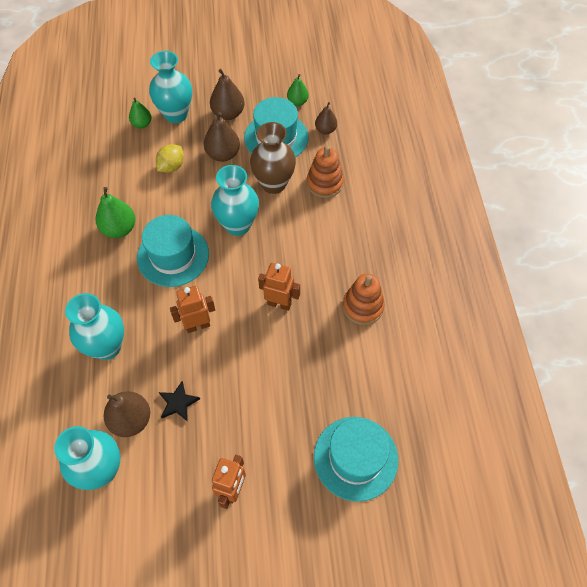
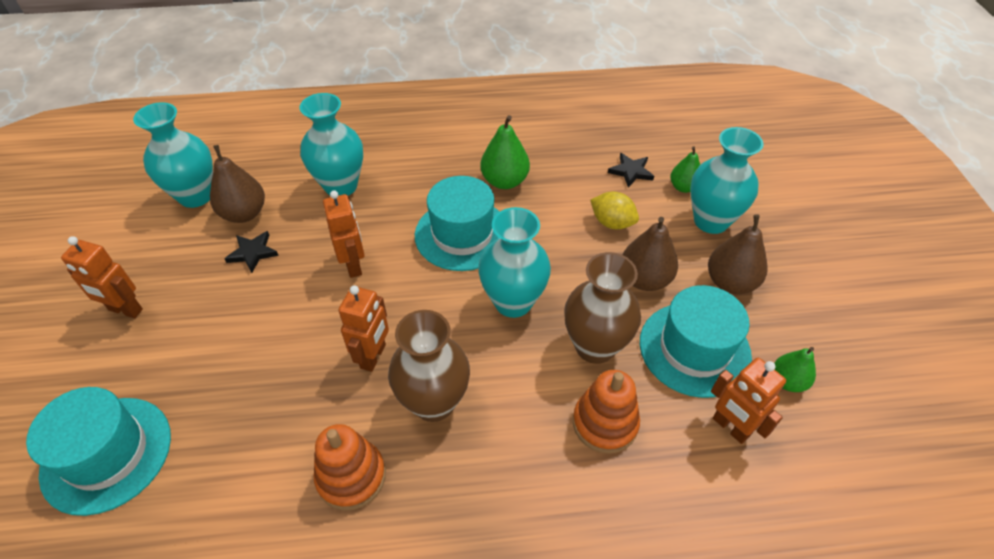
camera: 90 degrees right, 10 degrees down
(121, 151) = (631, 171): none -> black star
(313, 267) = (434, 402): none -> brown vase
(325, 130) = (730, 427): brown pear -> orange robot

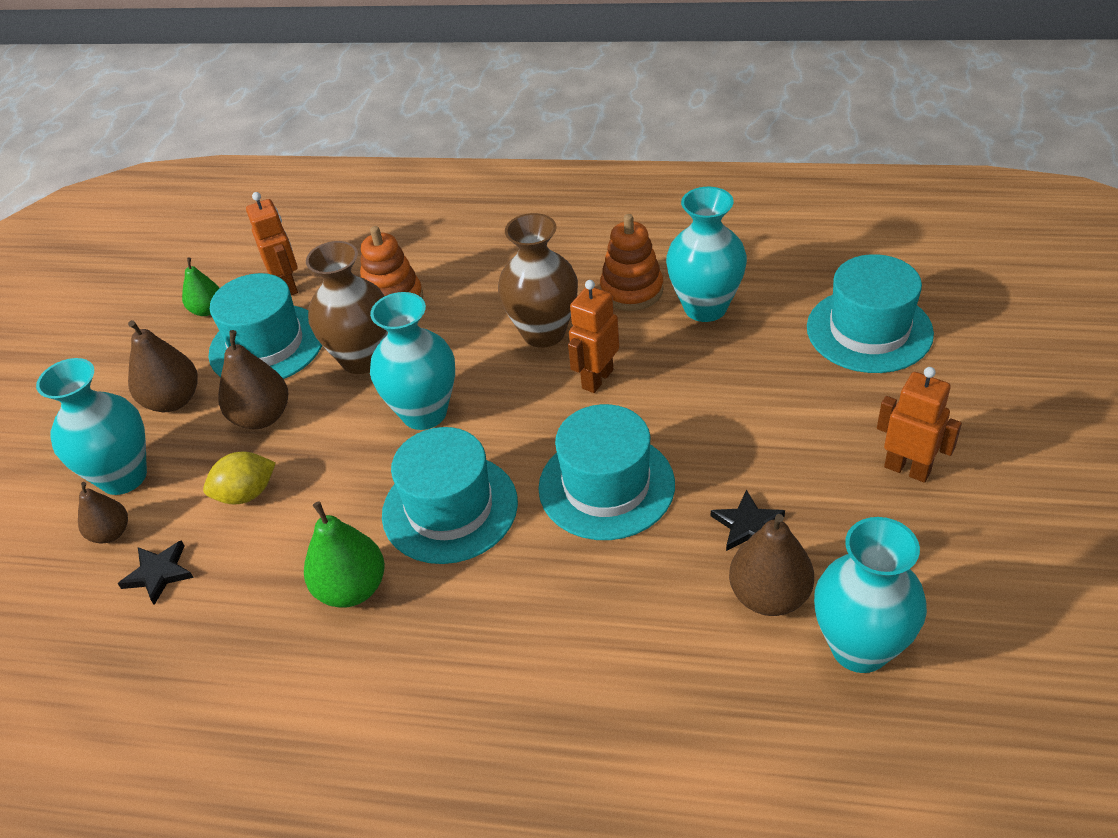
camera: 160 degrees left, 5 degrees down
(341, 186) = (611, 625): turquoise vase -> turquoise vase (705, 307)
(354, 265) = (606, 486): orange robot -> turquoise hat
(612, 223) = (246, 494): yellow lemon -> yellow lemon turned 75 degrees counterclockwise
(683, 187) = (111, 533): green pear -> brown pear

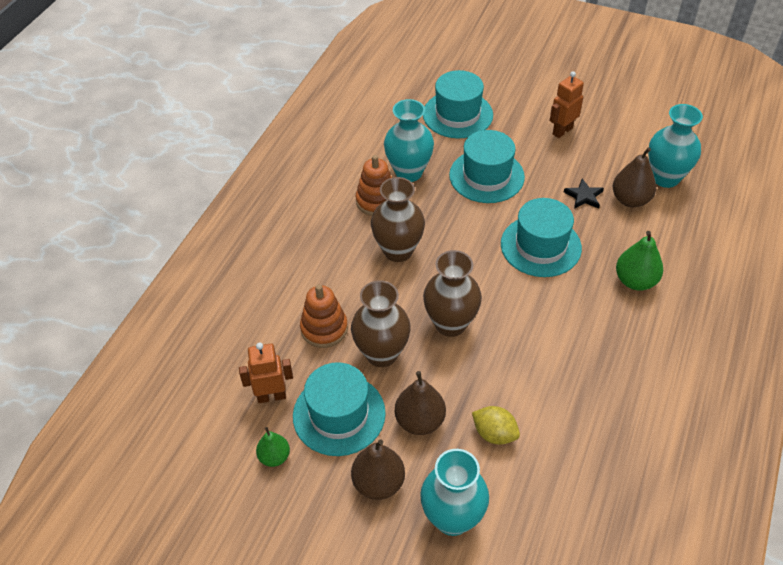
camera: 80 degrees left, 5 degrees up
(111, 533) = (508, 525): brown pear -> none
(158, 573) = (554, 491): black star -> none
(246, 494) = (494, 434): yellow lemon -> yellow lemon turned 45 degrees counterclockwise
(352, 588) = (590, 377): green pear -> green pear (635, 281)
(424, 413) = (450, 324): turquoise vase -> brown vase
(450, 508) = (538, 321): turquoise hat -> turquoise hat (486, 176)
(597, 379) = (452, 233): orange robot -> none

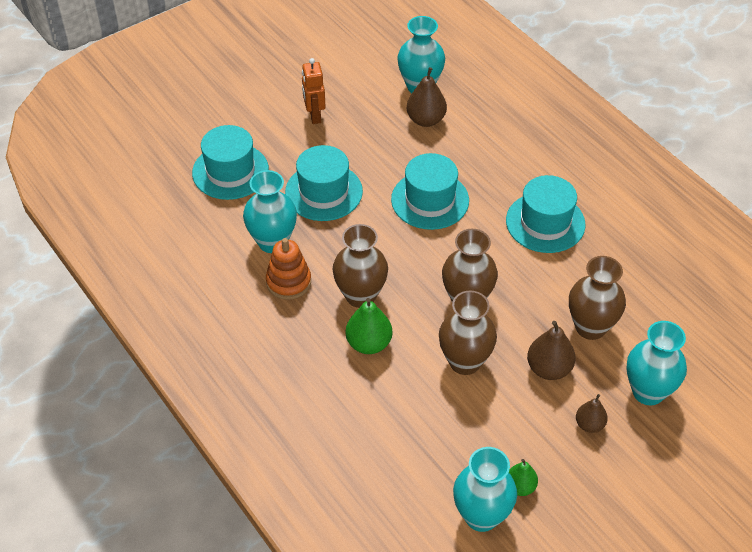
camera: 60 degrees left, 0 degrees up
(227, 441) = (481, 516): none -> turquoise vase
(271, 396) = (455, 462): orange robot -> none
(324, 329) = (409, 390): orange stacking toy -> none
(339, 414) = (507, 421): turquoise hat -> turquoise hat (545, 222)
(378, 483) = (589, 424): brown pear -> brown pear, size x0.64
(494, 434) = (590, 327): yellow lemon -> brown vase
(584, 196) = (399, 144): black star -> none
(635, 281) = (508, 165): green pear -> green pear (369, 343)

